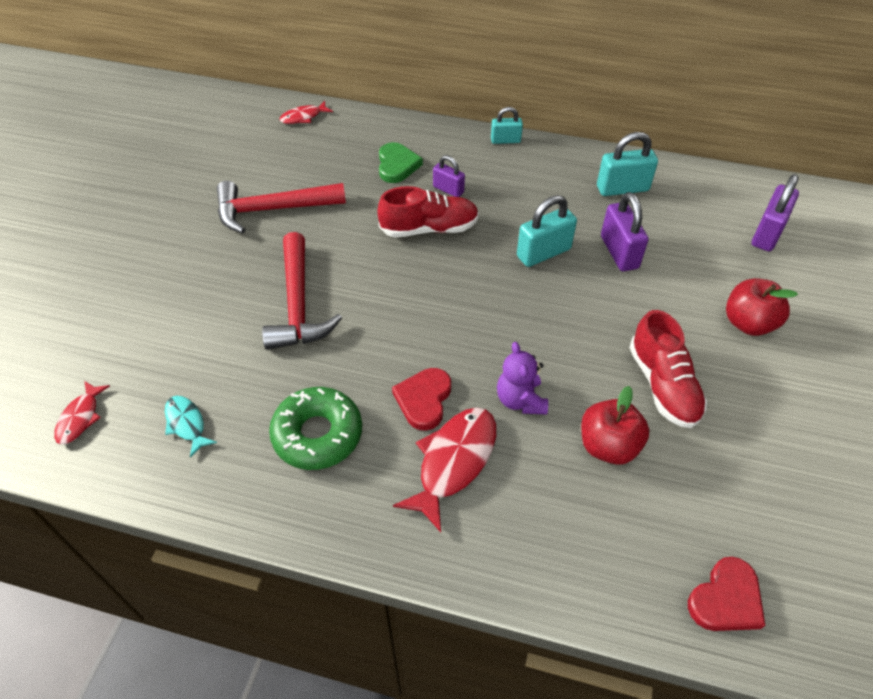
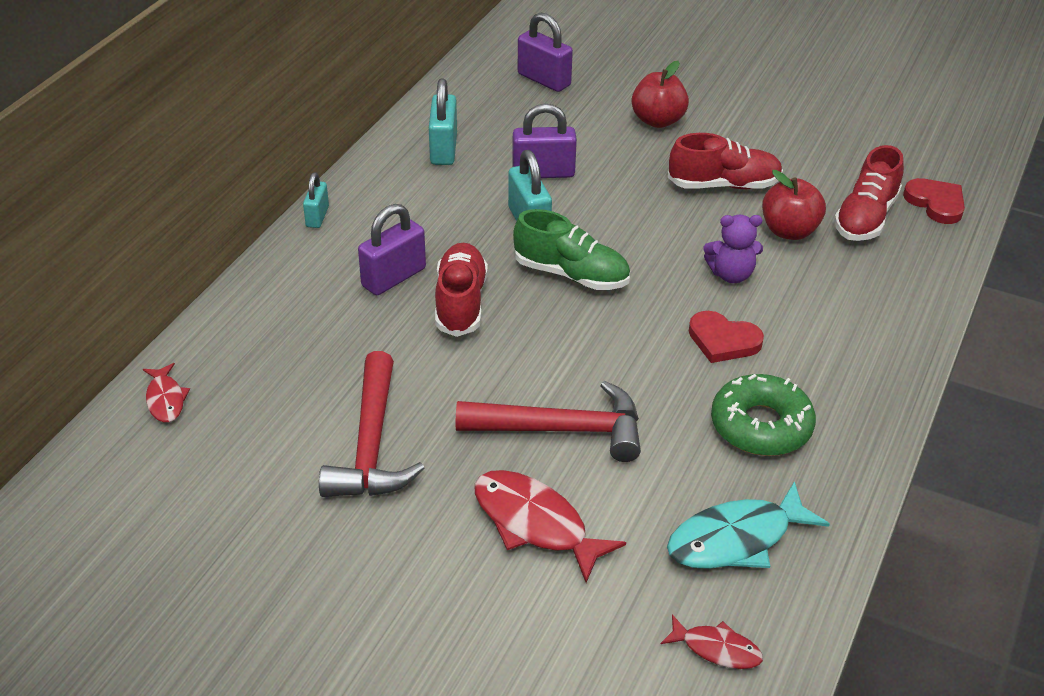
camera: 80 degrees left, 10 degrees down
(186, 424) = (736, 539): turquoise fish -> turquoise fish, size x1.80
(397, 165) = (325, 315): green heart -> none
(448, 189) = (394, 277): purple padlock -> purple padlock, size x1.63
(454, 462) = (801, 330): red fish -> red fish (535, 524)
(484, 287) = (571, 274): none -> green shoe
(662, 519) = (865, 218): none -> red shoe

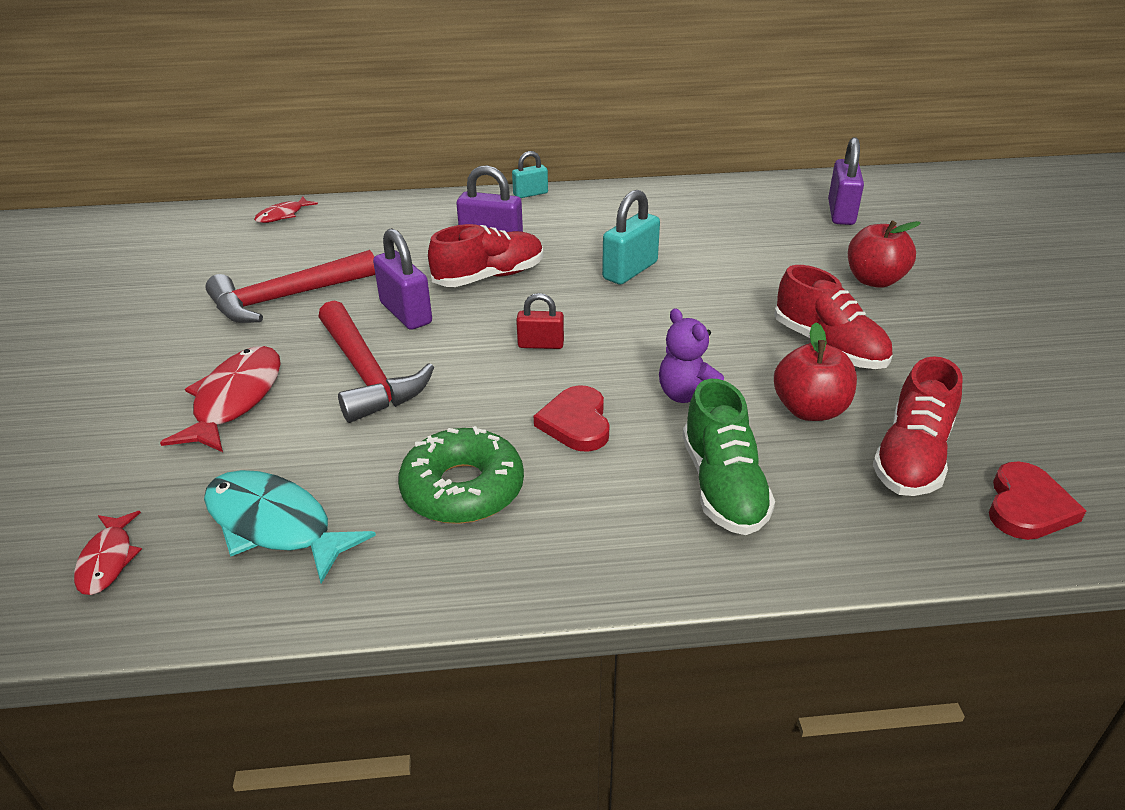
camera: 60 degrees right, 5 degrees down
(443, 149) = (677, 207): turquoise padlock -> none
(543, 173) = (708, 254): purple padlock -> purple padlock (406, 313)
(571, 274) = (583, 311): green shoe -> green shoe (723, 486)
(601, 316) = (541, 344): none -> red padlock
(865, 218) = (912, 457): red shoe -> red shoe turned 60 degrees counterclockwise

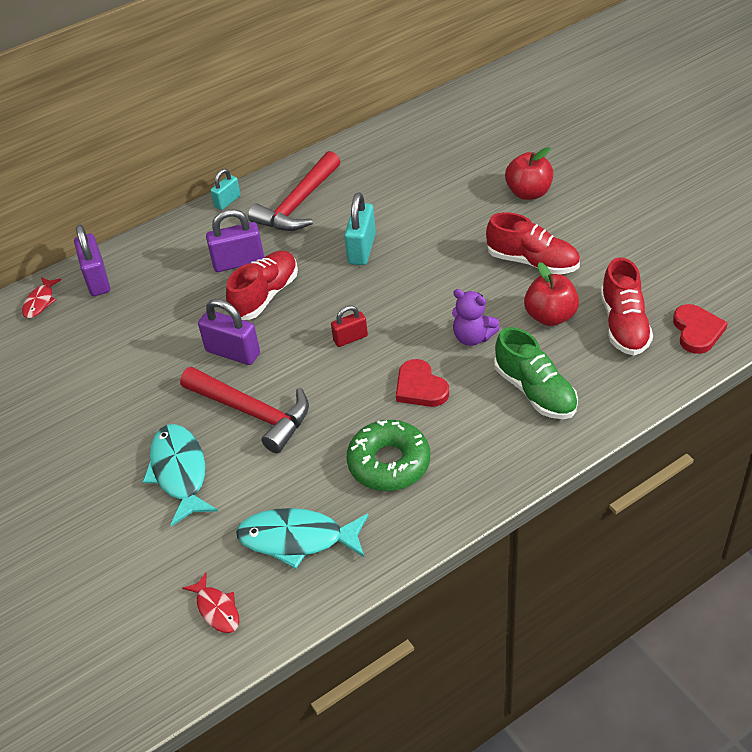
camera: 25 degrees left, 10 degrees up
(235, 399) = (180, 472): red fish -> turquoise fish
(286, 298) = (128, 377): red hammer -> red hammer (298, 204)
(841, 213) = (470, 135): purple padlock -> purple padlock (97, 279)

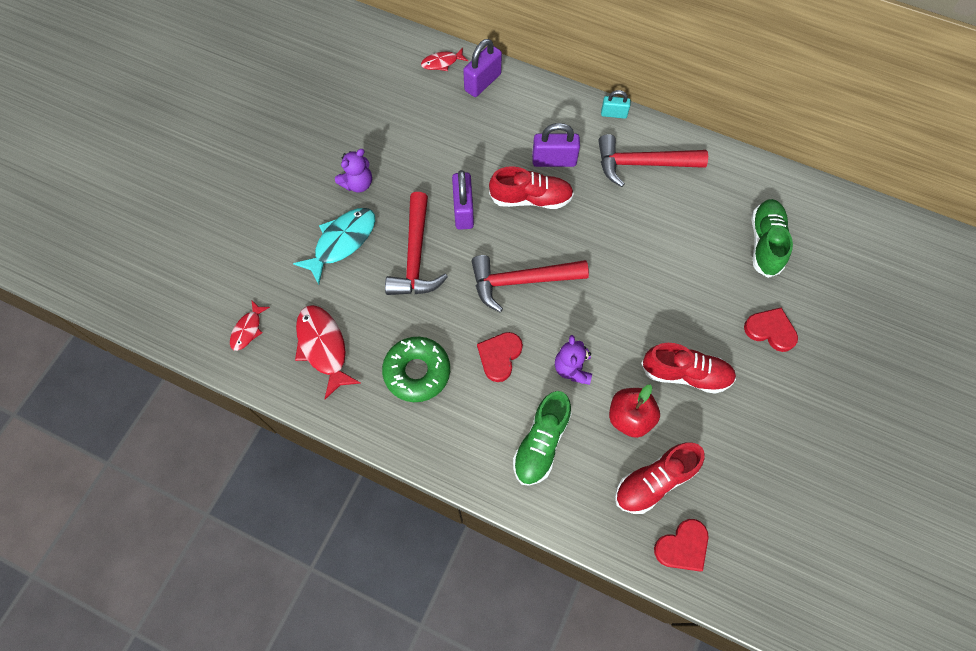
camera: 55 degrees right, 20 degrees up
(119, 430) = (358, 183): none -> purple teddy bear
(238, 262) = (554, 160): purple padlock -> purple padlock turned 45 degrees counterclockwise
(297, 539) = (323, 347): turquoise fish -> red fish
(350, 338) = (521, 281): red padlock -> red hammer
(362, 249) = (620, 237): turquoise padlock -> none
(443, 162) = (765, 243): none -> green shoe
(528, 193) = (770, 330): red apple -> red heart
(532, 262) = (685, 374): red shoe -> red shoe turned 75 degrees counterclockwise

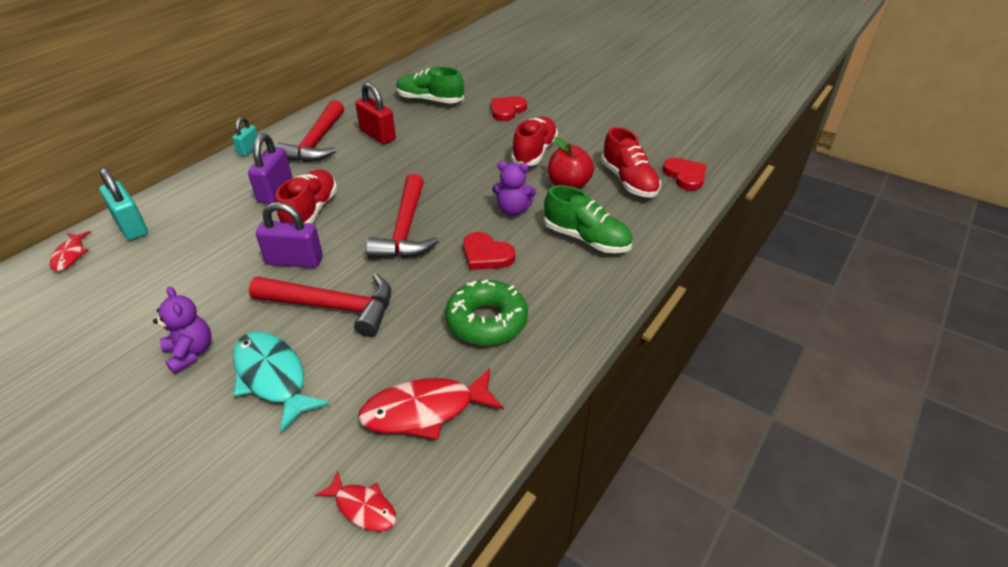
camera: 80 degrees left, 25 degrees down
(482, 82) = (131, 226): purple padlock -> turquoise padlock
(673, 213) = (377, 135): none -> red padlock

